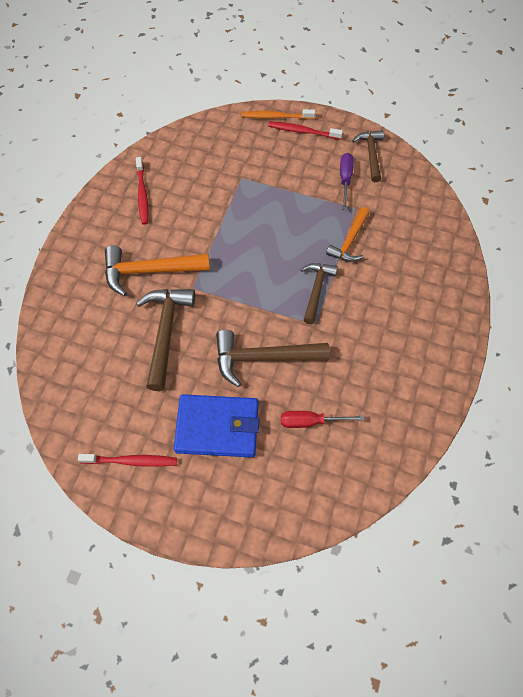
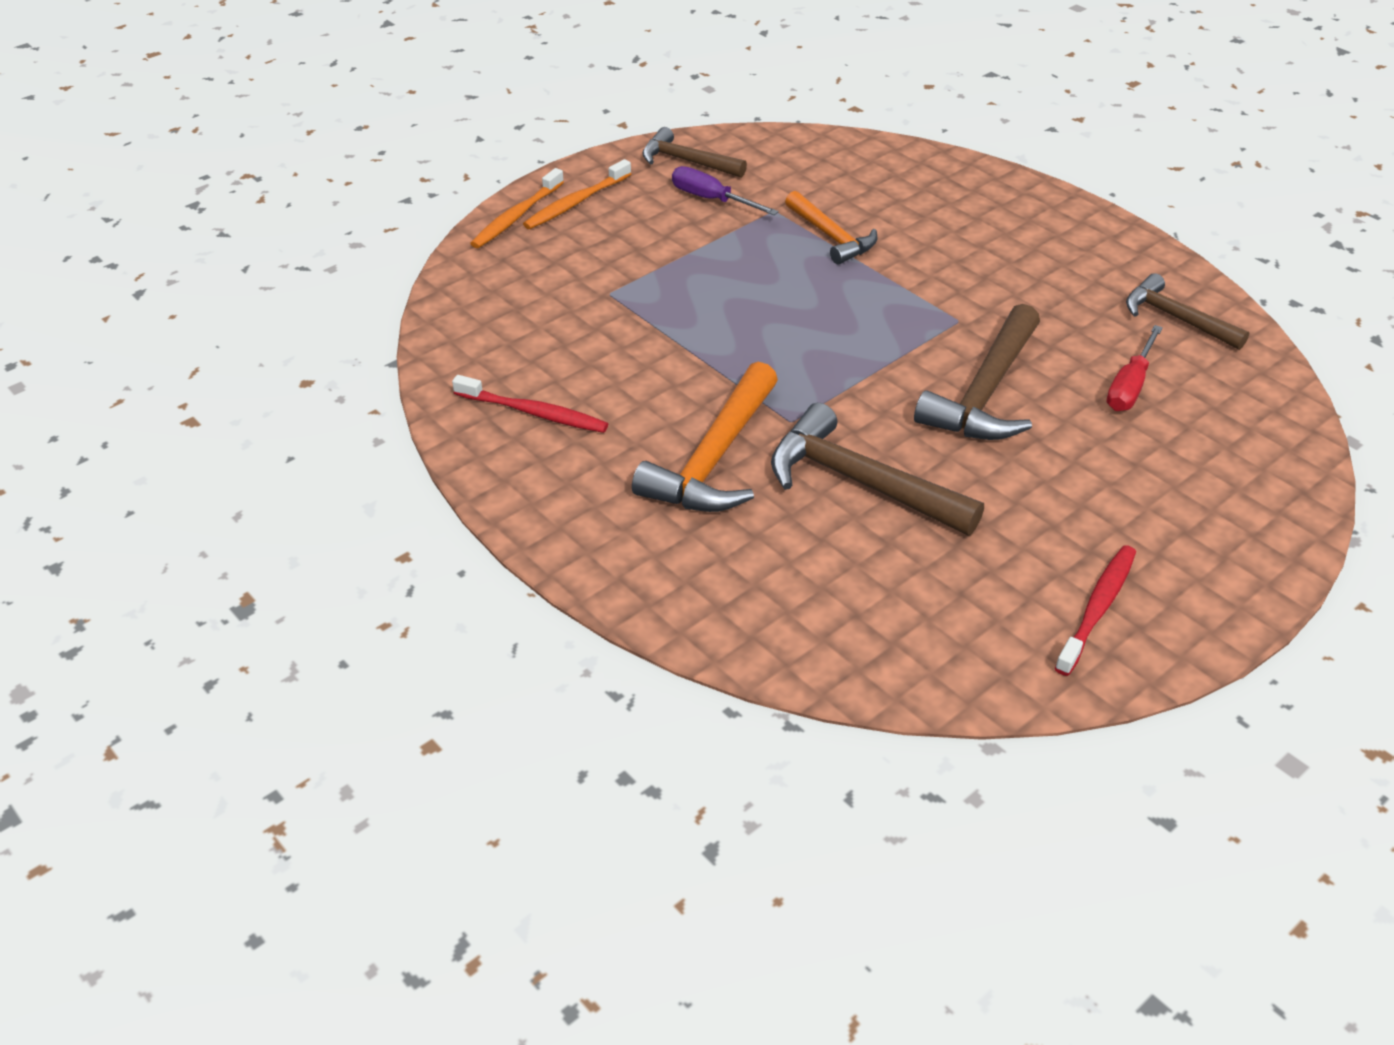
camera: 60 degrees left, 20 degrees down
(217, 427) = (1086, 485): blue wallet -> none
(303, 131) = (576, 202): red toothbrush -> orange toothbrush
(316, 290) = (896, 298): brown hammer -> brown hammer (1176, 318)

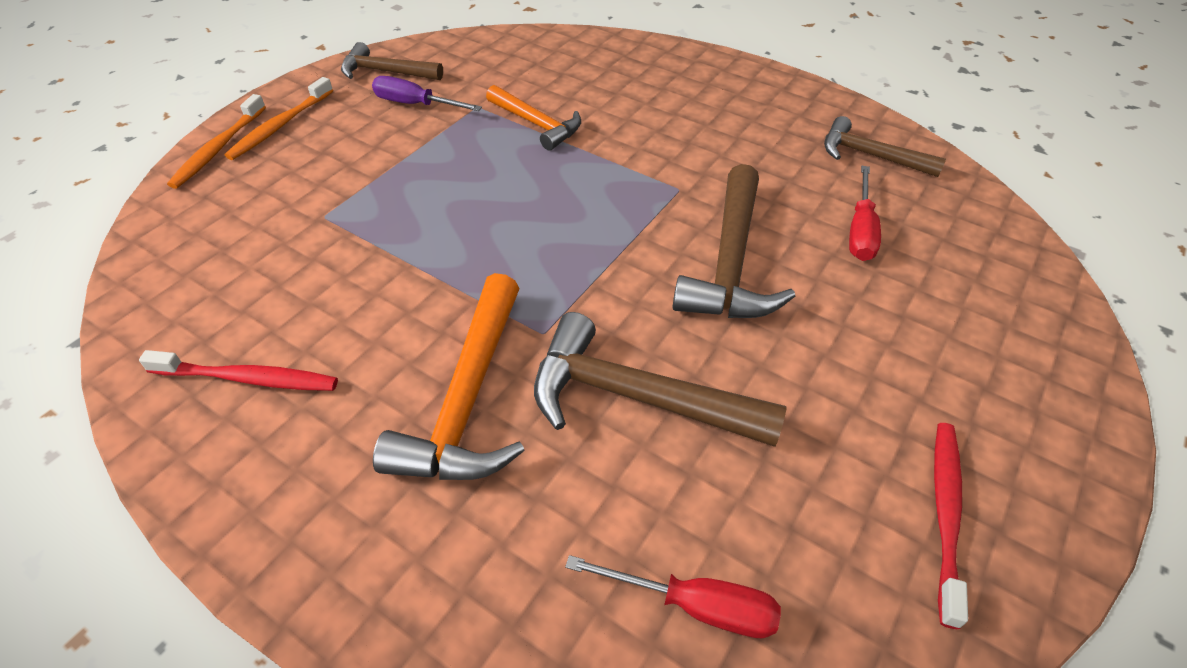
camera: 15 degrees left, 5 degrees up
(863, 623) = (695, 605): none -> red screwdriver

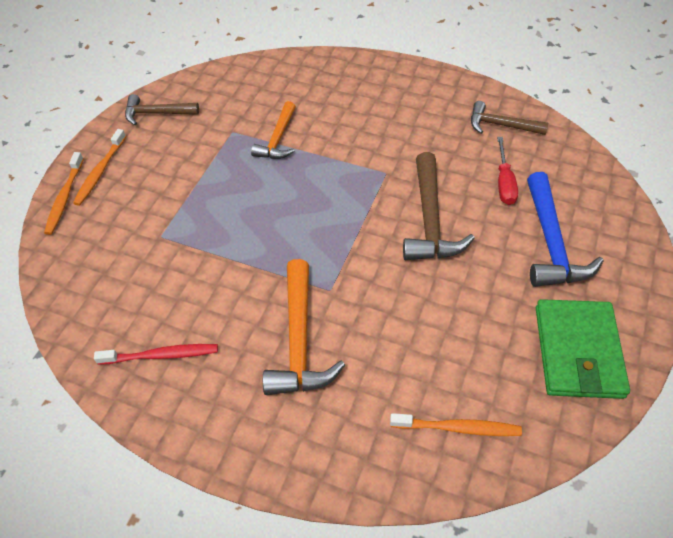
camera: 10 degrees left, 5 degrees up
(415, 104) = (188, 137): purple screwdriver -> none
(536, 124) = (278, 139): orange hammer -> orange hammer turned 75 degrees clockwise
(637, 397) = (397, 319): brown hammer -> none
(695, 605) = (458, 428): red screwdriver -> orange toothbrush
(923, 328) = (551, 243): none -> blue hammer
(945, 514) = (577, 351): red toothbrush -> green wallet

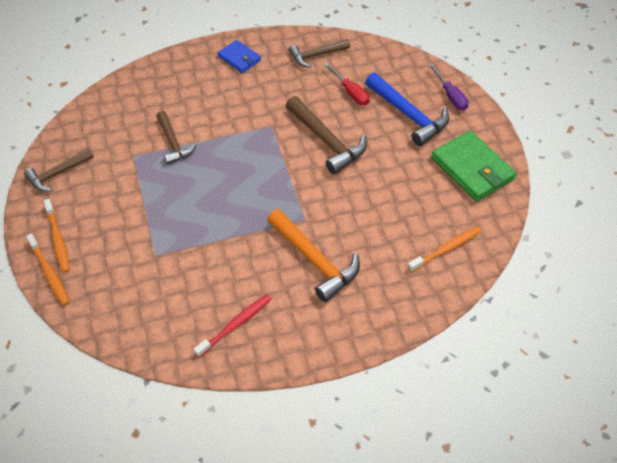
camera: 40 degrees left, 0 degrees up
(278, 139) = (173, 143): orange hammer -> brown hammer
(417, 90) = (239, 58): none -> blue wallet
(625, 249) = (450, 96): none -> purple screwdriver

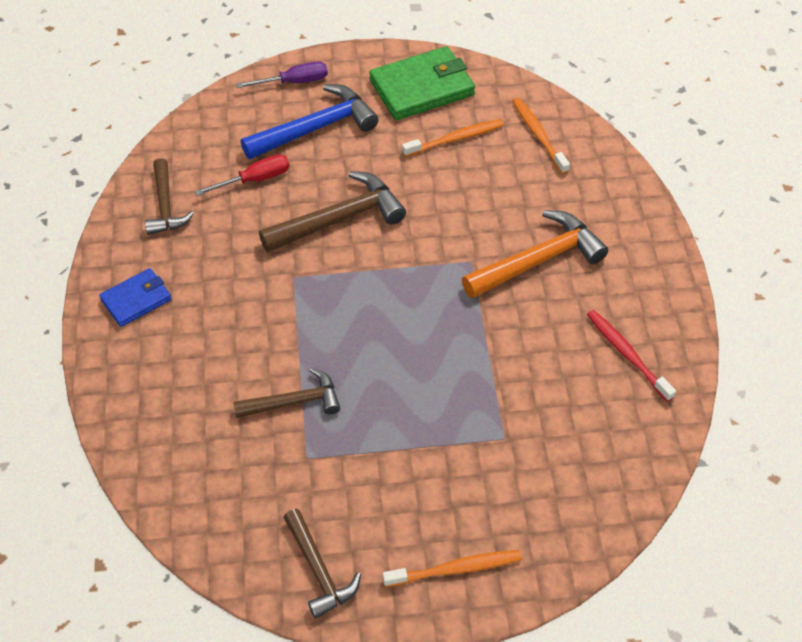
camera: 80 degrees left, 0 degrees up
(49, 273) = (518, 581): orange toothbrush -> orange toothbrush (455, 139)

